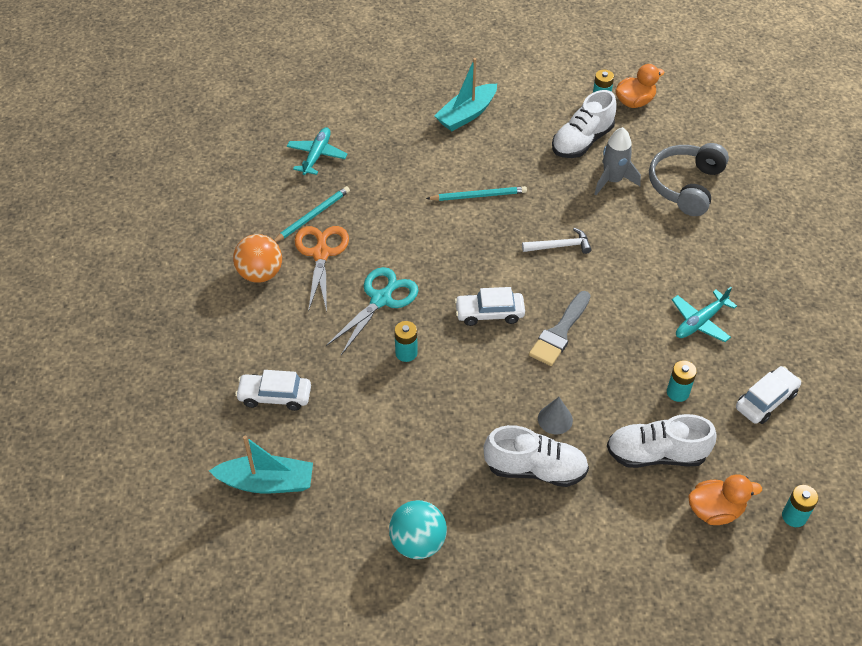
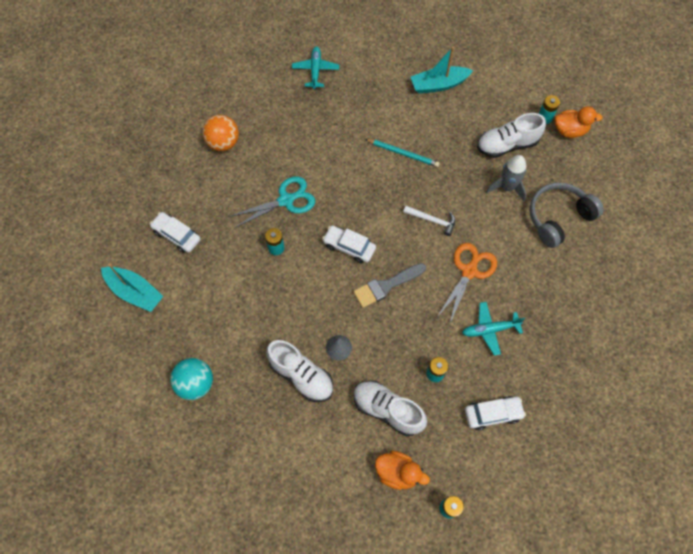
camera: 30 degrees right, 15 degrees up
(312, 216) = (283, 116): turquoise pencil -> none
(317, 155) = (315, 70): turquoise plane -> turquoise plane turned 45 degrees counterclockwise
(321, 254) = (270, 147): orange scissors -> orange scissors (469, 271)

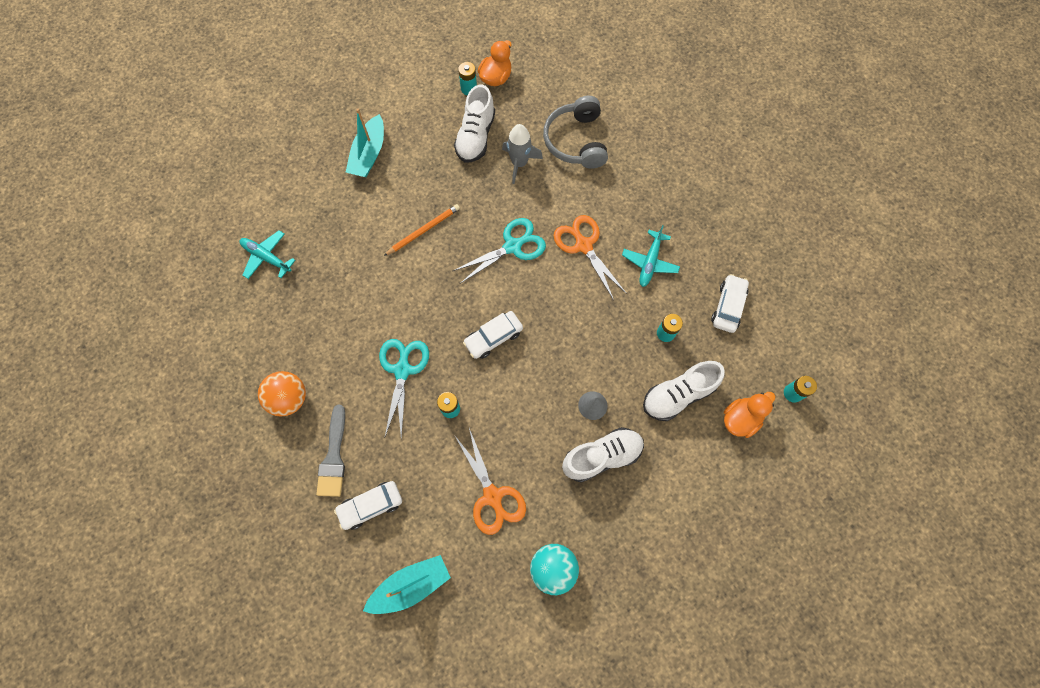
camera: 60 degrees left, 5 degrees up
(227, 312) = (492, 496): none -> orange scissors
(386, 286) = (555, 326): grey brush -> grey brush (334, 457)
(402, 153) = (423, 230): turquoise pencil -> orange pencil
(432, 220) = (512, 246): white hammer -> turquoise scissors

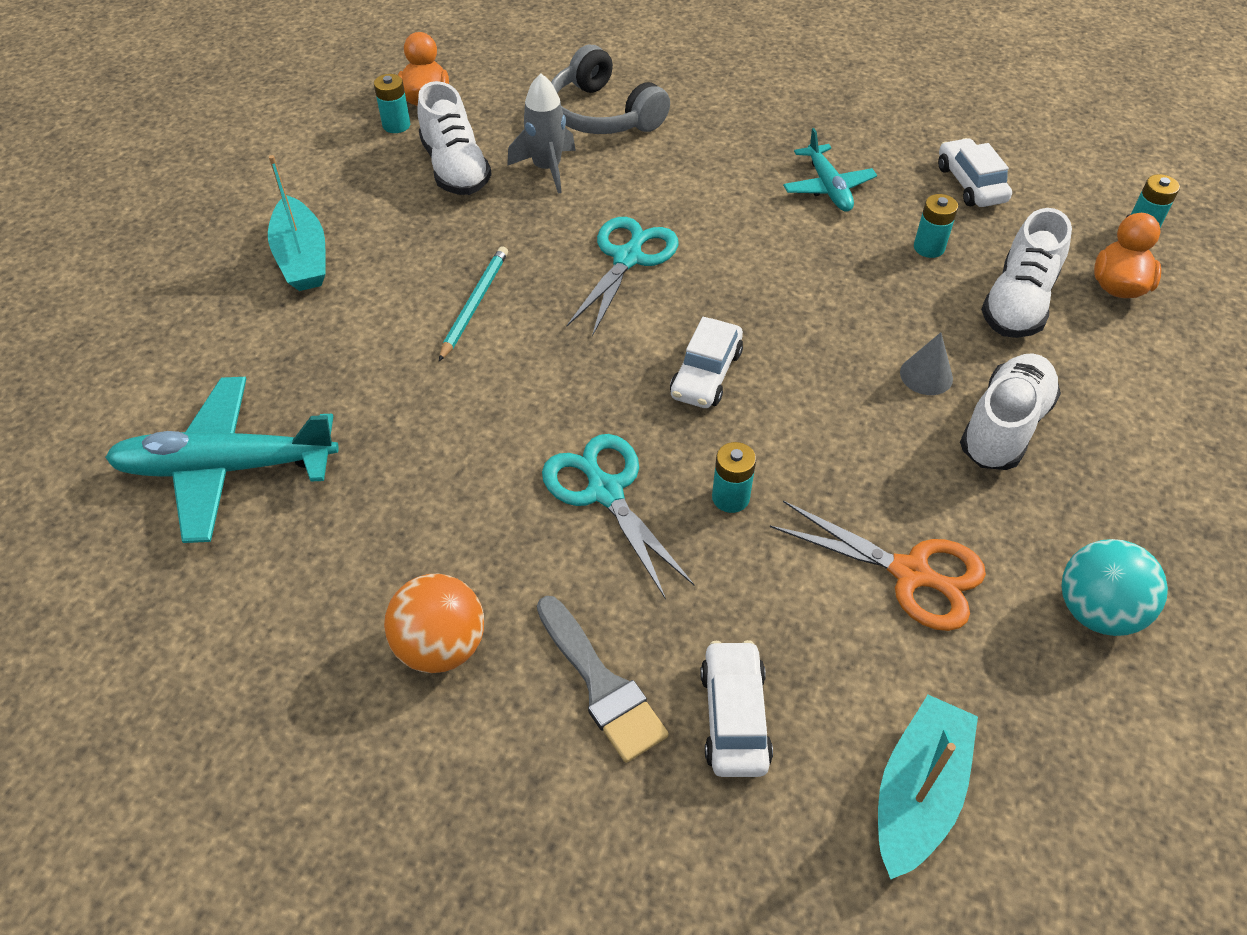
camera: 35 degrees left, 20 degrees down
(267, 257) = (227, 468): turquoise plane -> turquoise plane, size x1.71
(371, 506) = (734, 716): white car -> white car turned 150 degrees clockwise
(423, 230) = (474, 304): orange pencil -> turquoise pencil
(583, 245) = (725, 211): orange scissors -> none

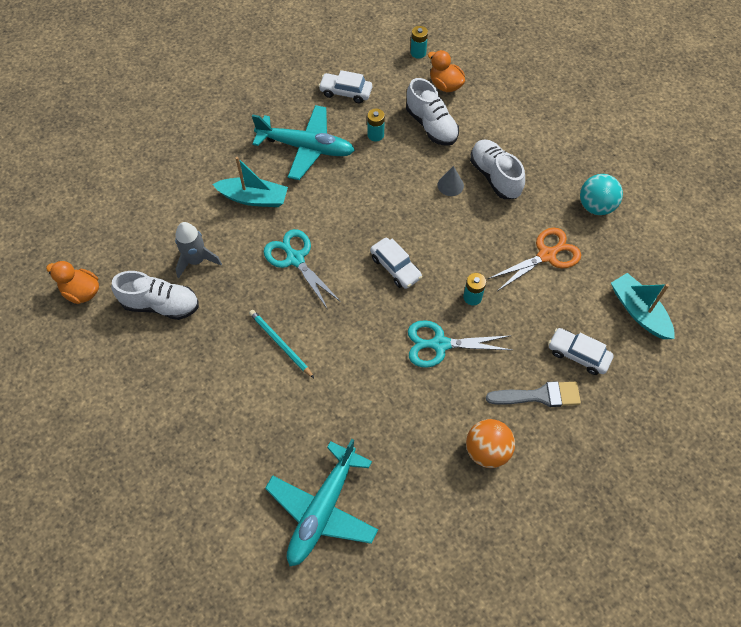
camera: 60 degrees left, 10 degrees up
(302, 258) = (181, 415): turquoise boat -> turquoise boat (254, 198)
(396, 125) = (95, 318): turquoise battery -> none
(602, 114) = (170, 211): grey headphones -> none
(828, 187) = (306, 147): turquoise plane -> turquoise plane, size x1.71

